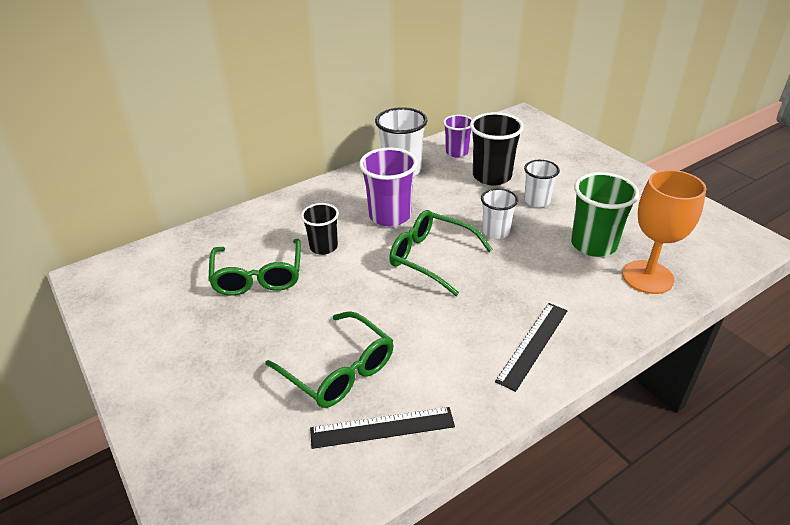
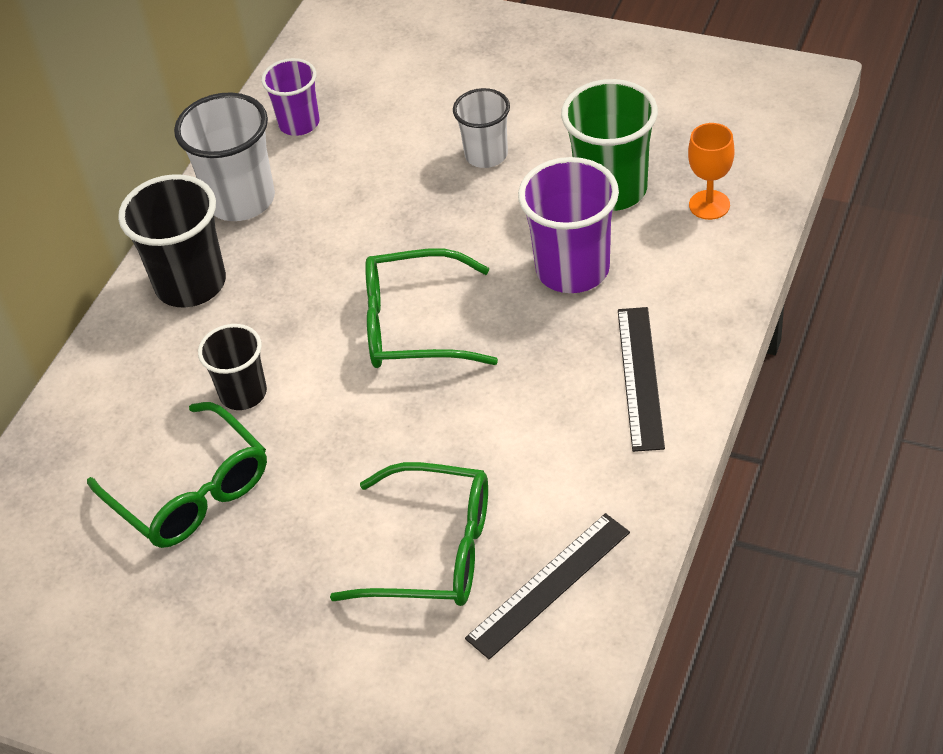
camera: 30 degrees left, 10 degrees up
(390, 215) = (294, 290): purple cup -> purple cup (572, 269)
(492, 176) = (388, 143): black cup -> black cup (191, 284)
(496, 232) = (469, 237): white cup -> none
(647, 277) = (709, 205): orange goblet -> orange goblet, size x0.56

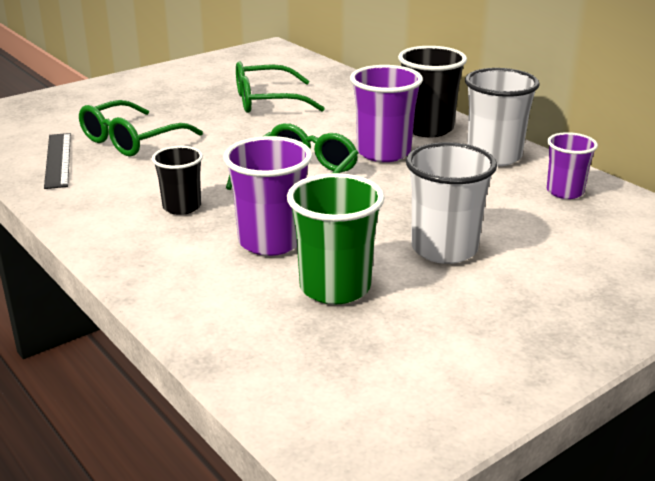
camera: 115 degrees right, 20 degrees down
(243, 393) = (316, 124): black cup -> black cup (182, 207)
(294, 289) = (383, 152): none -> purple cup
(486, 155) = (444, 249): white cup -> white cup, size x1.60
(640, 377) = (139, 231): black ruler -> none
(709, 205) = (255, 326): orange goblet -> none

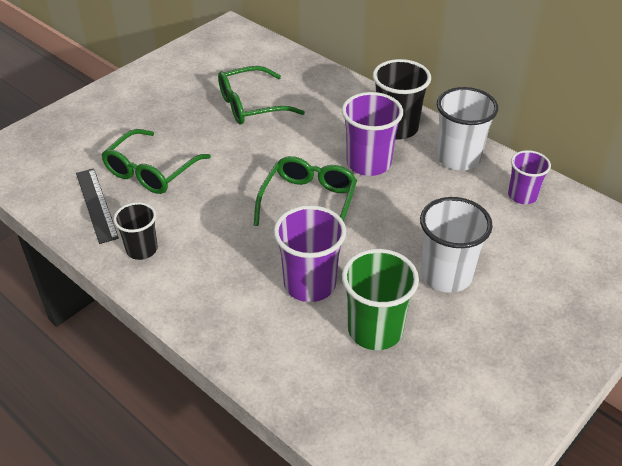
camera: 10 degrees left, 15 degrees up
(182, 207) = (224, 252): black cup -> black cup (142, 249)

